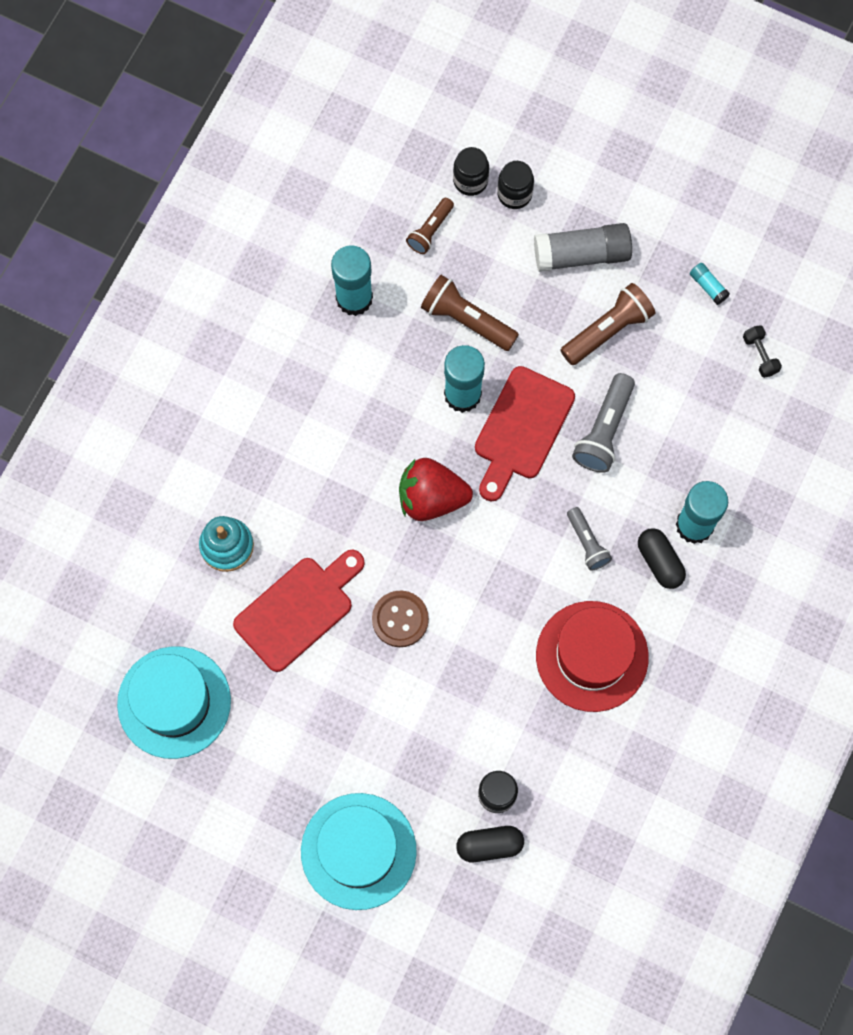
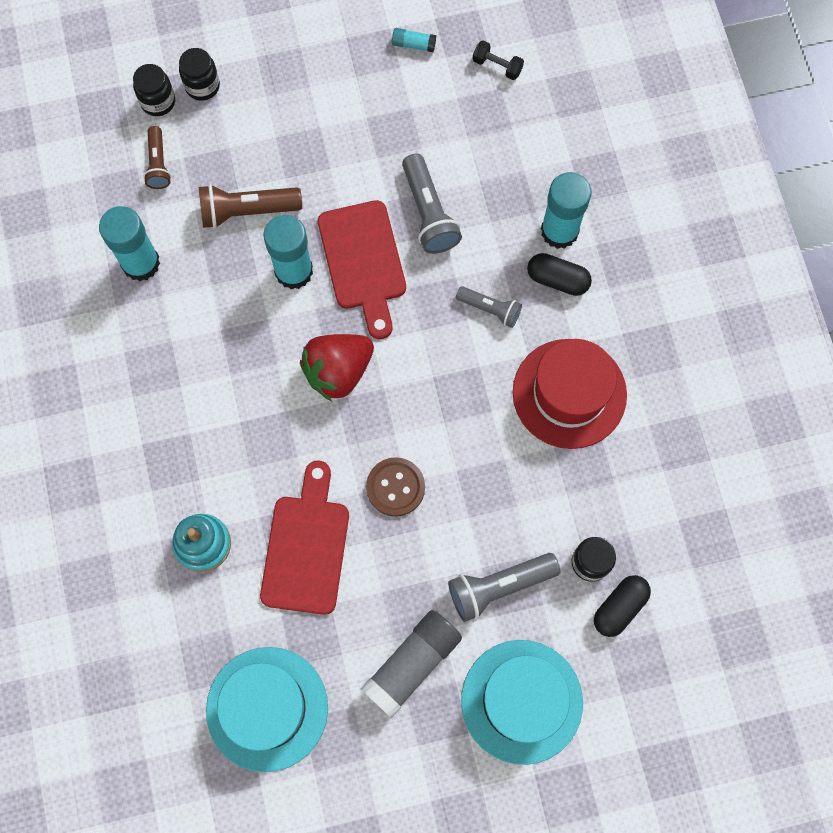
camera: 40 degrees left, 0 degrees up
(413, 755) = (499, 587): none -> grey flashlight
(581, 255) = (295, 93): grey glue stick -> grey glue stick (412, 664)
(607, 330) = (365, 135): brown flashlight -> none

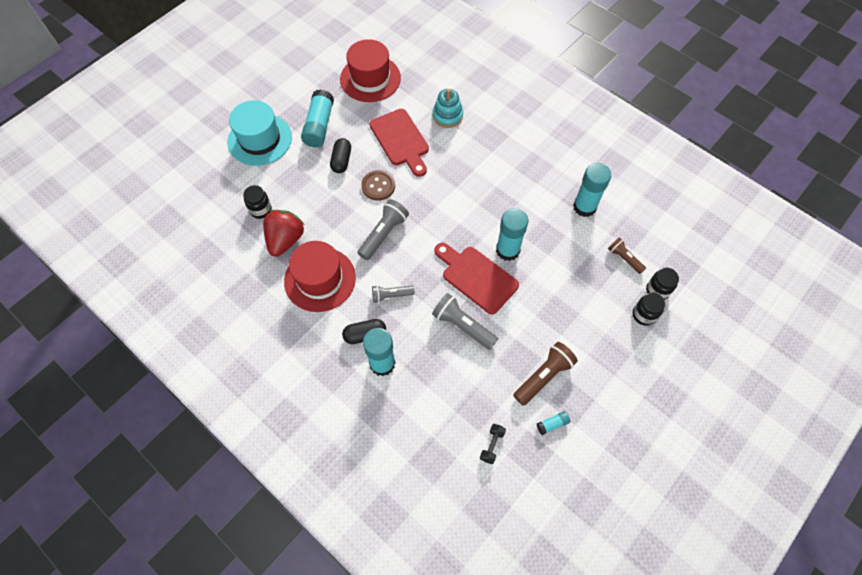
camera: 145 degrees right, 10 degrees down
(247, 211) = (557, 264): brown flashlight -> brown flashlight (543, 376)
(267, 708) = (370, 78): turquoise hat -> red hat
(338, 371) = (446, 218): red strawberry -> red strawberry (285, 240)
(412, 664) = (319, 126): grey glue stick -> turquoise glue stick
(497, 66) = (492, 445): black dumbbell -> black dumbbell turned 60 degrees counterclockwise
(499, 587) = (299, 175): grey flashlight -> grey flashlight (383, 234)
(619, 607) = (235, 199): black capsule -> black capsule (341, 161)

